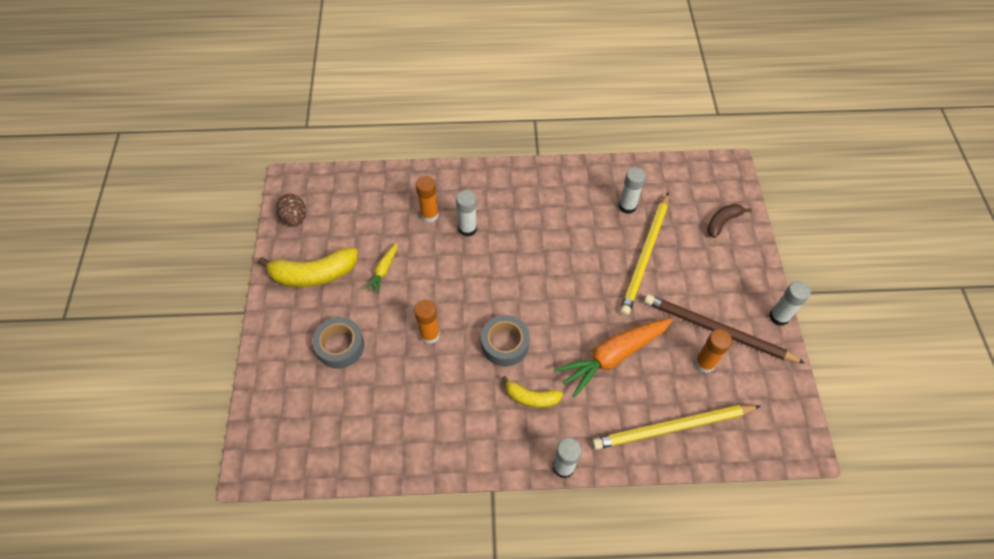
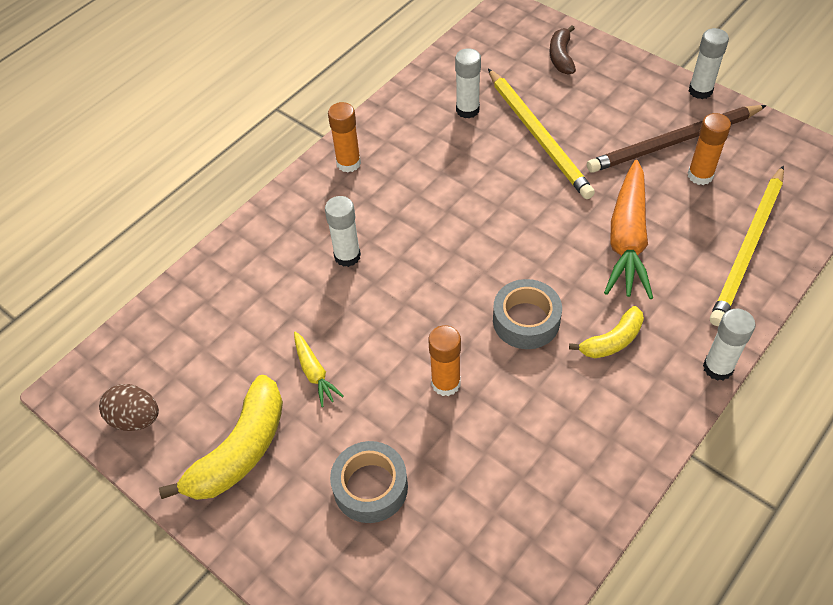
camera: 45 degrees left, 5 degrees down
(429, 215) = (289, 278): orange glue stick -> orange glue stick (348, 163)

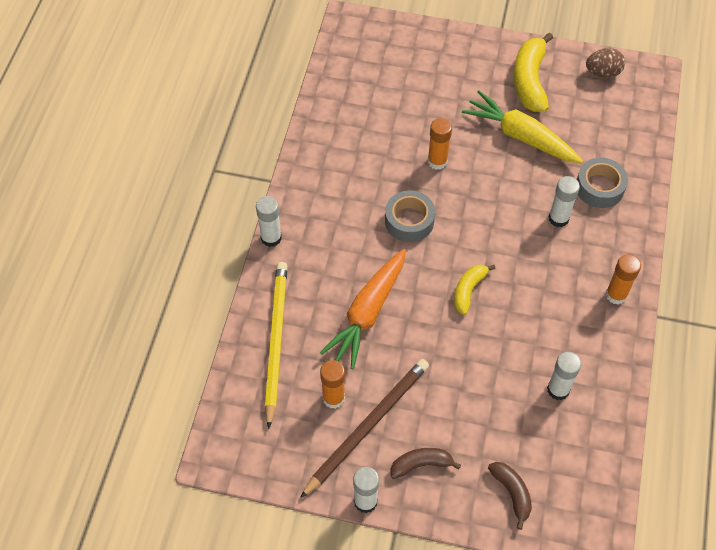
camera: 150 degrees right, 5 degrees up
(314, 373) = (521, 136): yellow carrot -> yellow carrot, size x2.05
(370, 487) = (444, 91): grey tape -> grey tape (599, 187)
(538, 136) = (483, 385): yellow pencil -> none
(612, 341) = (346, 229): yellow banana -> yellow banana (468, 290)
(627, 239) = (368, 313): orange carrot -> orange carrot turned 135 degrees counterclockwise
(634, 99) = (421, 464): none -> brown banana

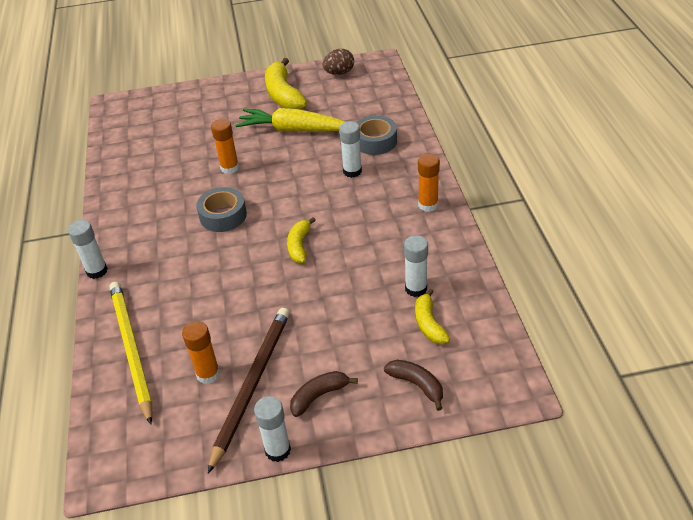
camera: 20 degrees left, 15 degrees down
(368, 313) = (213, 295): orange carrot -> none
(552, 434) = (429, 324): none -> yellow banana

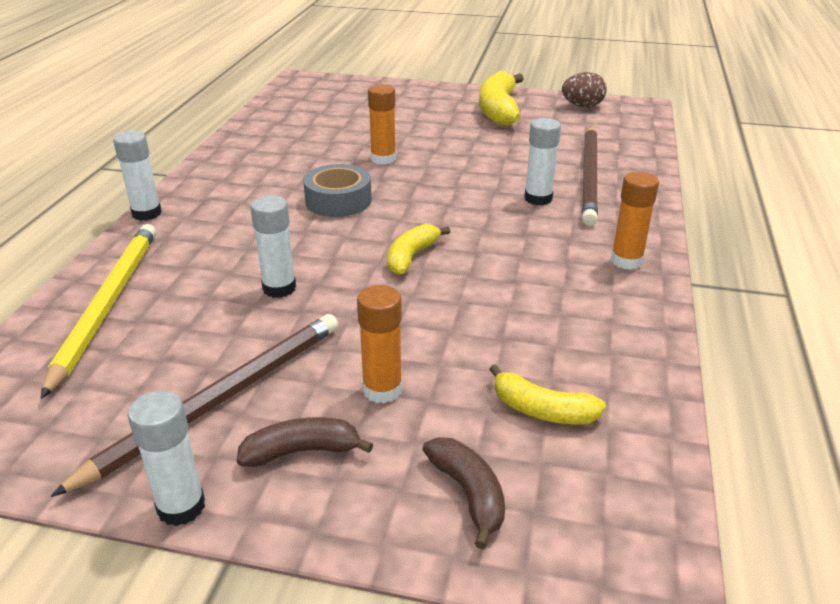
camera: 20 degrees right, 10 degrees down
(208, 374) = (173, 365): orange glue stick -> orange glue stick (382, 390)
(293, 130) = (488, 143): yellow carrot -> none
(375, 141) = (589, 177): grey tape -> brown pencil
(416, 288) = (548, 356): white glue stick -> white glue stick (279, 288)
(429, 324) = (542, 410): yellow banana -> yellow banana turned 75 degrees counterclockwise

